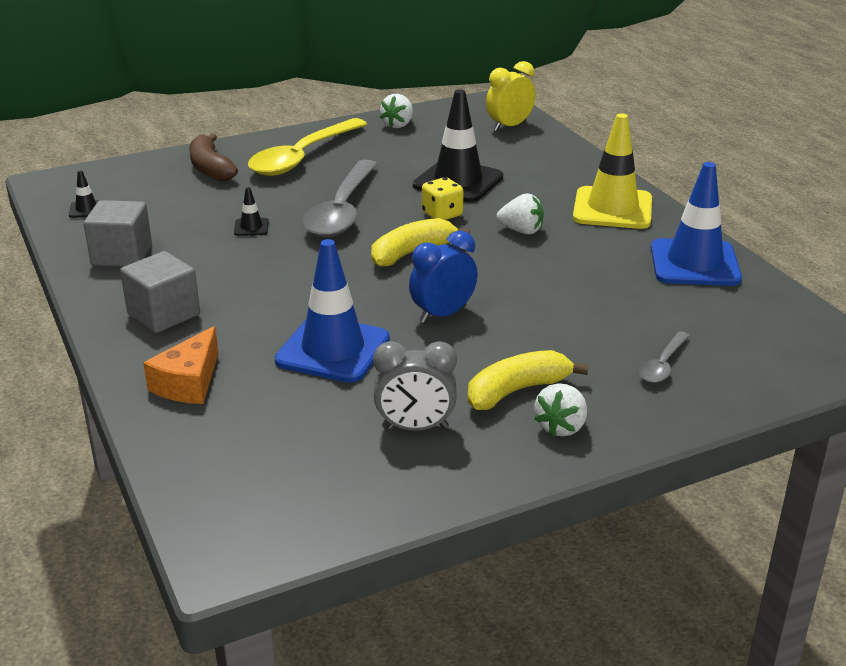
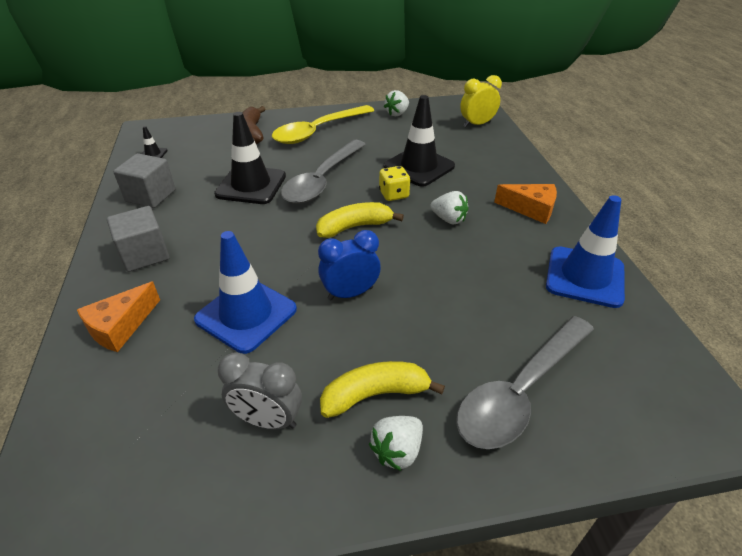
camera: 15 degrees right, 10 degrees up
(251, 227) = (251, 185): black traffic cone -> black traffic cone, size x2.35
(612, 209) = (531, 209): yellow traffic cone -> orange cheese
(663, 365) = (520, 391): grey spoon -> grey spoon, size x2.15

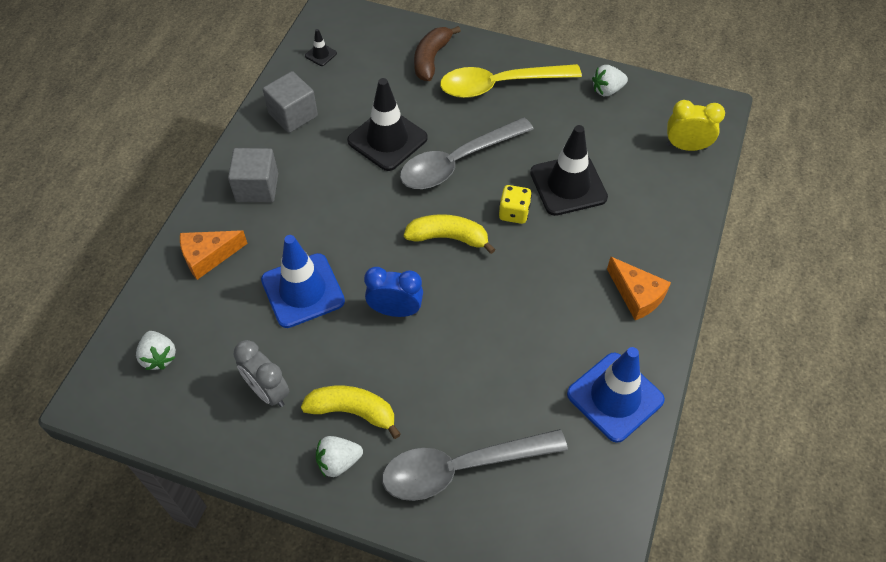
camera: 30 degrees right, 15 degrees up
(449, 219) = (543, 269): white strawberry -> white strawberry (159, 357)

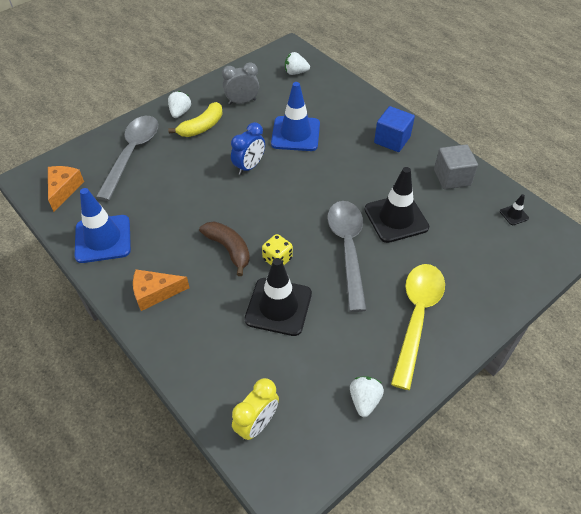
camera: 120 degrees right, 5 degrees down
(208, 256) = (350, 105): orange cheese -> orange cheese (64, 189)
(257, 187) = (392, 140): grey cube -> blue cube
(431, 59) = (475, 283): brown banana -> brown banana (229, 249)
(448, 237) = (283, 213): yellow banana -> none

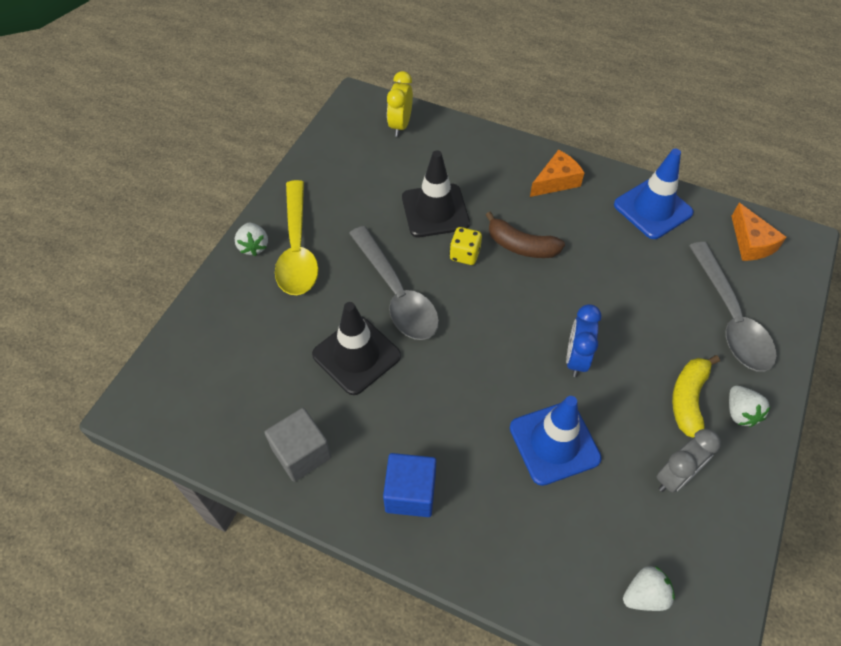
camera: 155 degrees right, 5 degrees up
(364, 400) = (322, 167): white strawberry -> white strawberry (253, 246)
(514, 215) = (206, 421): black traffic cone -> none

